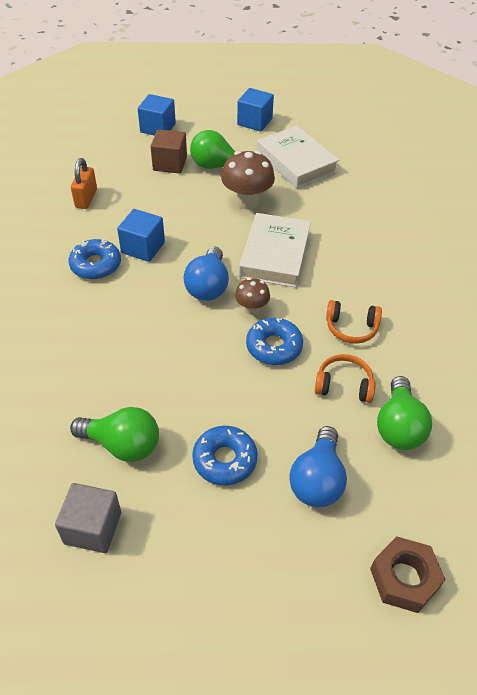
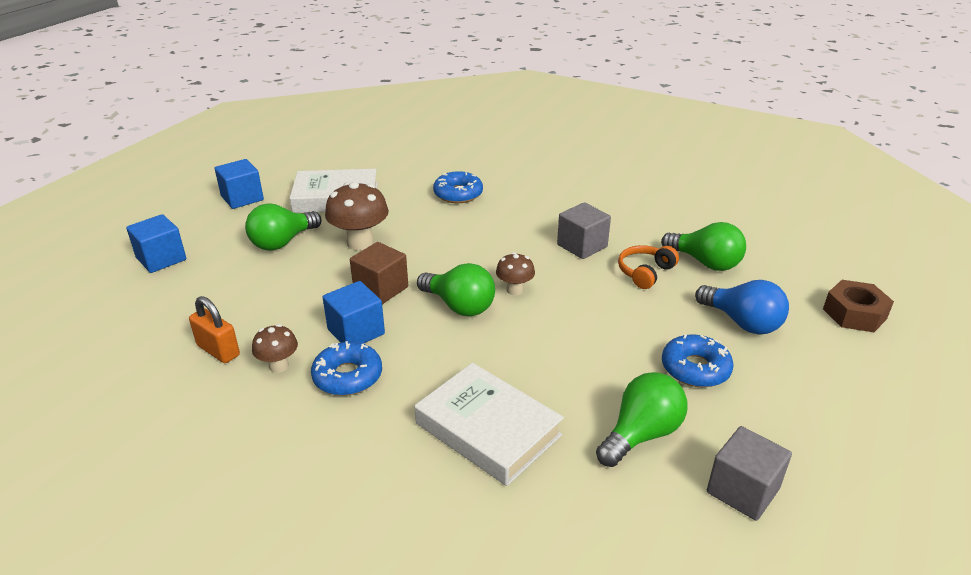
camera: 60 degrees left, 15 degrees down
(87, 230) = (279, 366): none -> brown mushroom
(170, 164) = (237, 270): brown cube -> brown cube (381, 289)
(208, 286) = (459, 306): blue light bulb -> green light bulb
(274, 346) = (573, 293): blue donut -> blue donut (458, 194)
(275, 255) = (454, 253): white book -> white book (488, 429)
(351, 328) = (582, 246): orange headphones -> grey cube

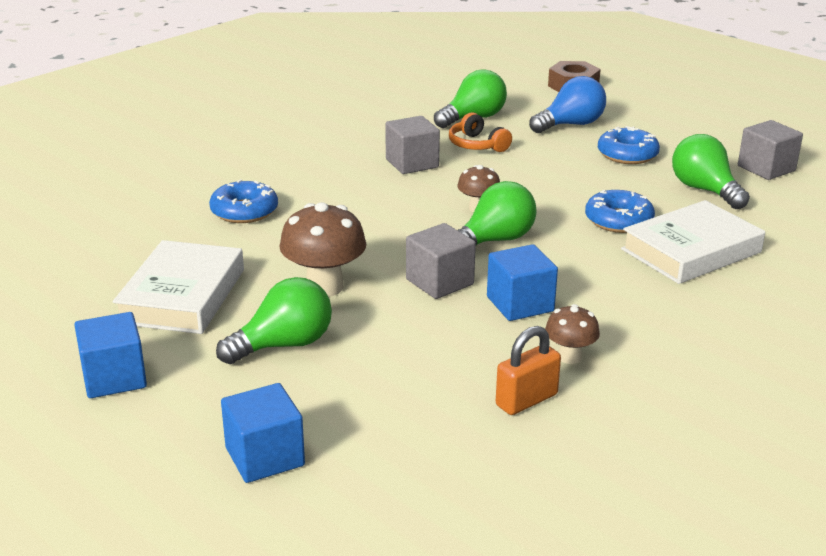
camera: 75 degrees left, 5 degrees down
(282, 242) = (284, 345): green light bulb -> green light bulb turned 90 degrees counterclockwise
(347, 376) = (599, 315): blue donut -> blue donut (618, 220)
(381, 289) = (439, 282): brown cube -> grey cube

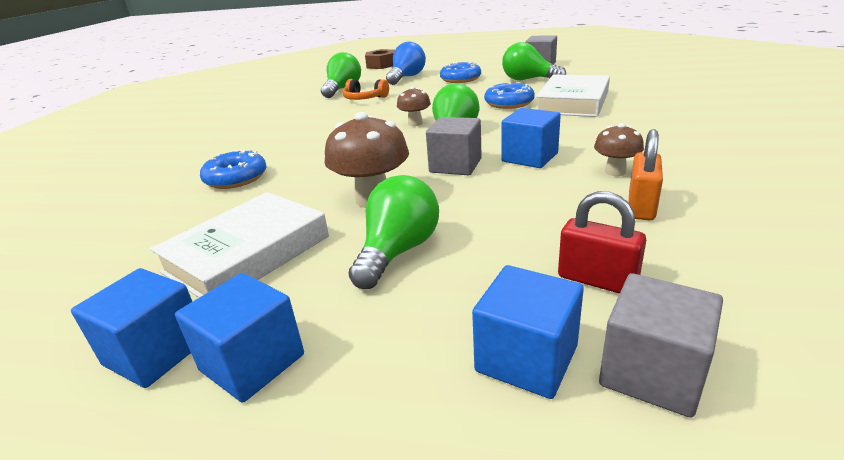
camera: 30 degrees left, 0 degrees up
(69, 344) = (156, 352): none -> blue cube
(182, 296) = (247, 254): white book -> white book turned 60 degrees clockwise
(386, 436) = (597, 280): none -> red padlock
(412, 163) = (334, 117): grey cube -> grey cube (652, 372)

